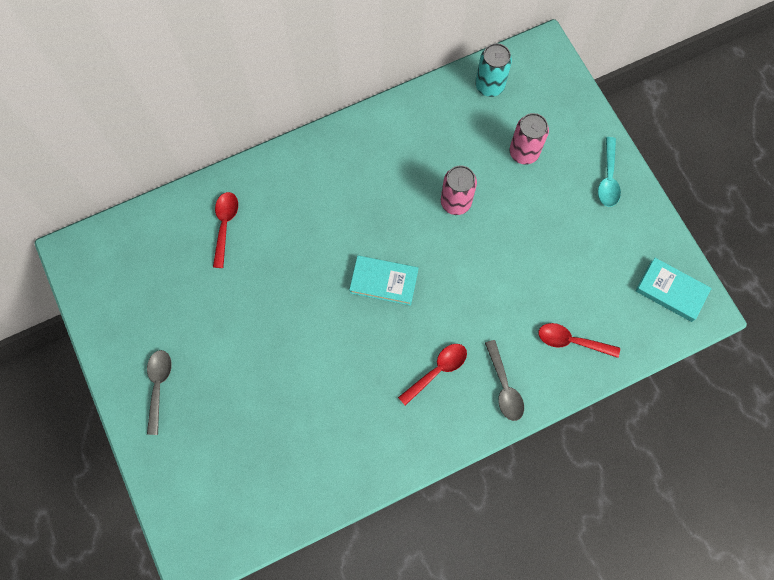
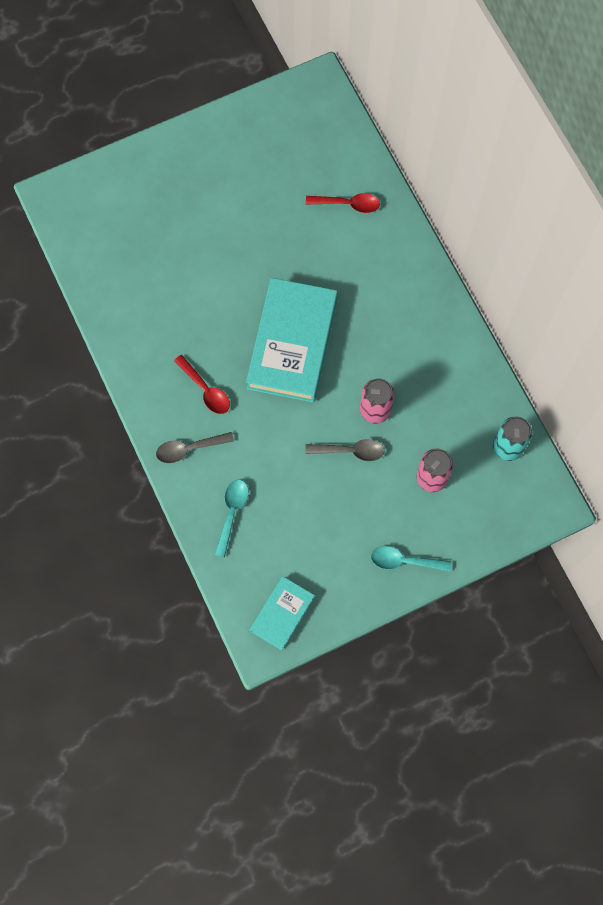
camera: 90 degrees right, 0 degrees up
(158, 386) = (197, 160): grey spoon -> grey spoon (350, 451)
(384, 281) = (292, 343): turquoise book -> turquoise book, size x1.93
(571, 341) = (232, 513): red spoon -> turquoise spoon

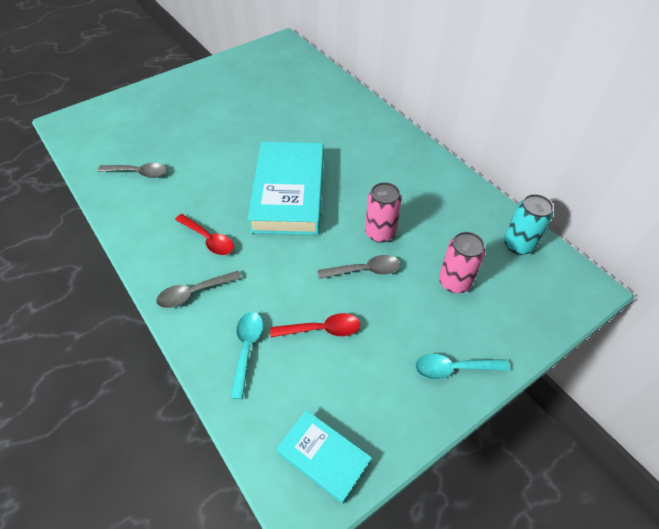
camera: 10 degrees left, 20 degrees down
(137, 289) = (139, 173): none -> grey spoon
(282, 614) = (323, 457): turquoise book -> turquoise book turned 75 degrees counterclockwise
(348, 204) = (319, 100): red spoon -> red spoon (322, 329)

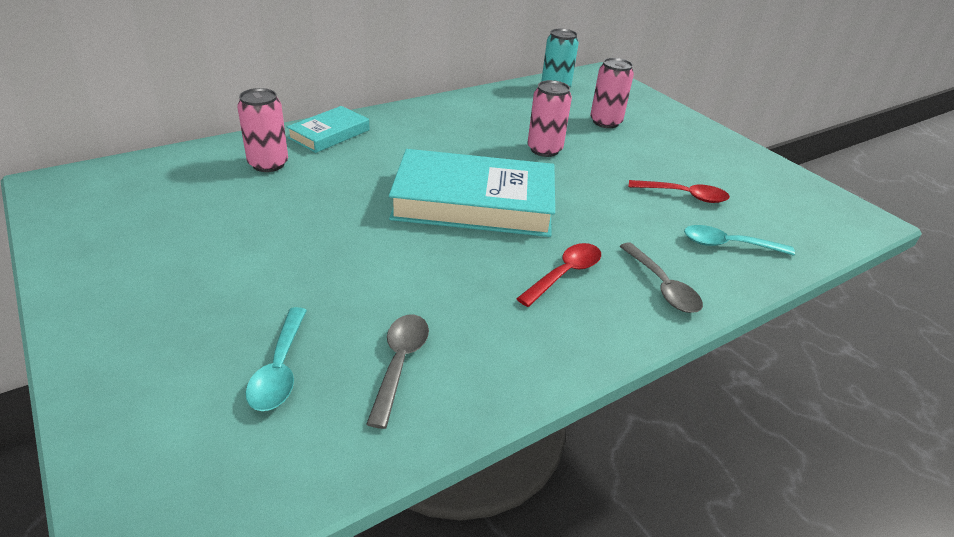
camera: 90 degrees left, 15 degrees down
(319, 100) = (268, 164): none -> pink can
(322, 329) = (684, 196): red spoon -> red spoon turned 105 degrees clockwise
(323, 457) = (818, 206): turquoise book -> turquoise book (329, 134)
(365, 270) = (600, 164): grey spoon -> none
(453, 368) = (700, 137): turquoise spoon -> turquoise spoon (280, 369)

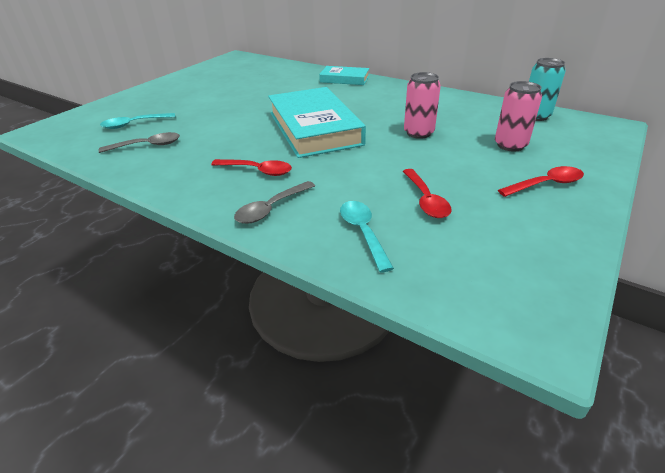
camera: 70 degrees right, 0 degrees up
(268, 164) = (295, 78): pink can -> none
(682, 138) = (546, 184): none -> red spoon

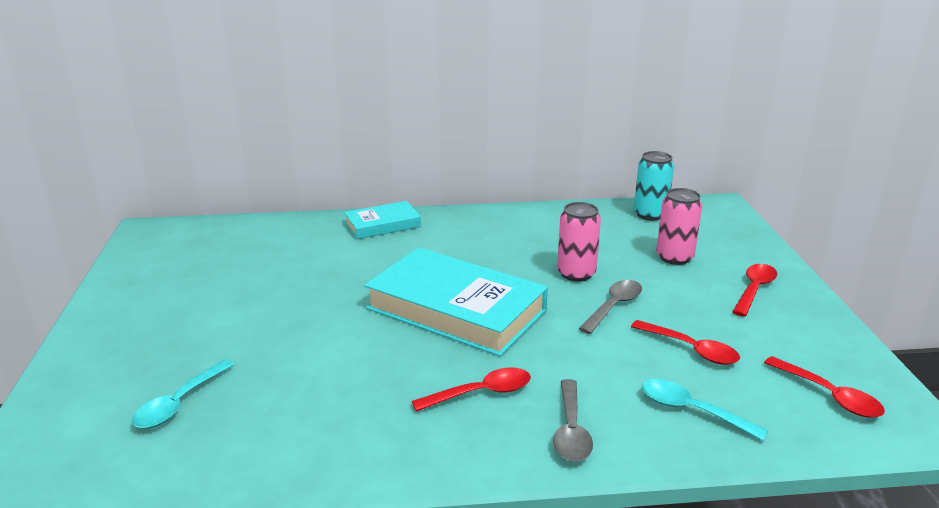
camera: 40 degrees left, 10 degrees down
(147, 146) = (268, 426): grey spoon -> grey spoon (614, 306)
(490, 273) = (829, 396): none -> red spoon

